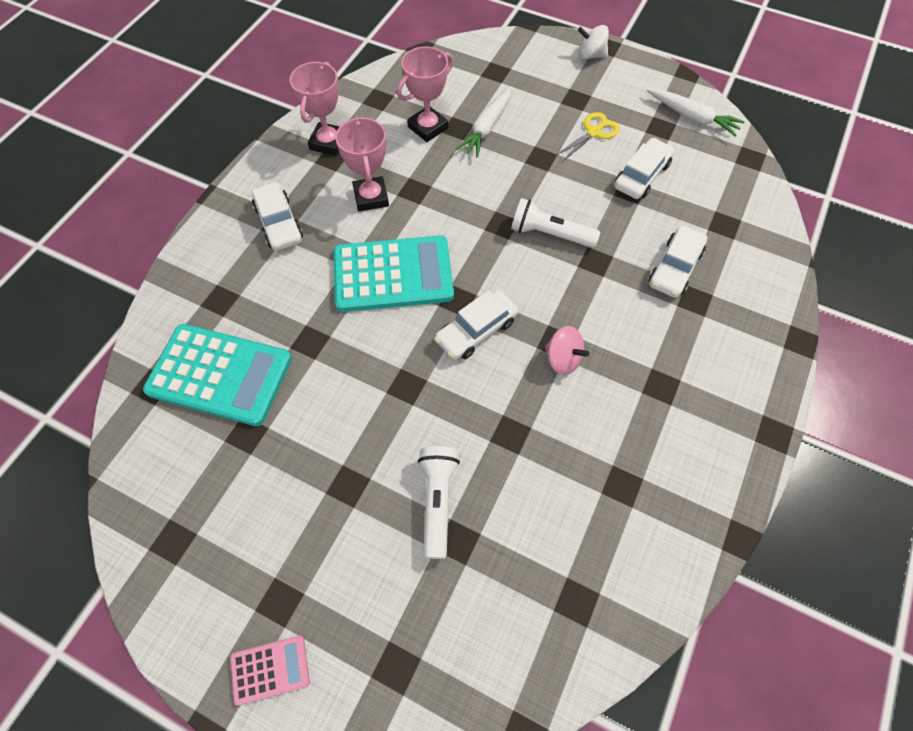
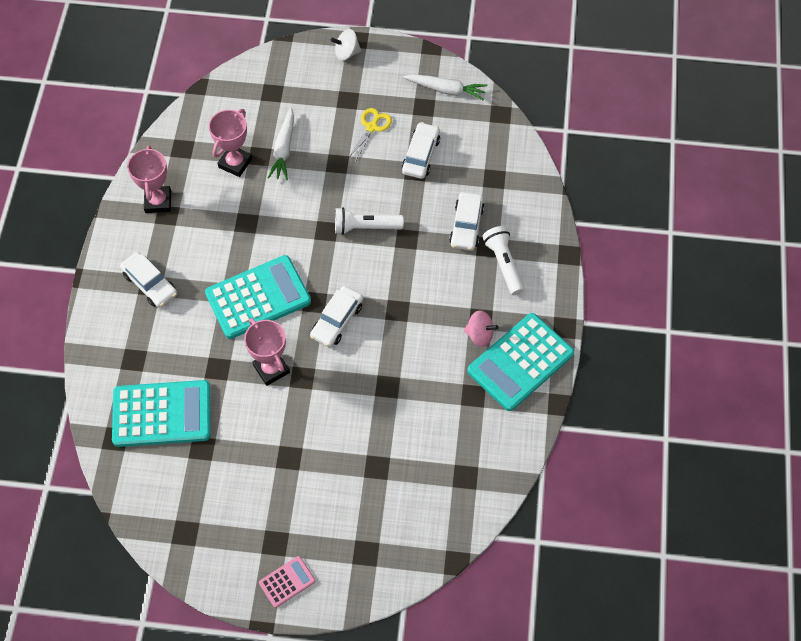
camera: 20 degrees left, 0 degrees up
(371, 197) = (214, 239): pink trophy -> pink trophy (271, 369)
(437, 501) = (354, 447): white flashlight -> white flashlight (503, 264)
(562, 359) = (406, 322): pink spinning top -> pink spinning top (479, 335)
(701, 461) = (520, 362): none -> turquoise calculator

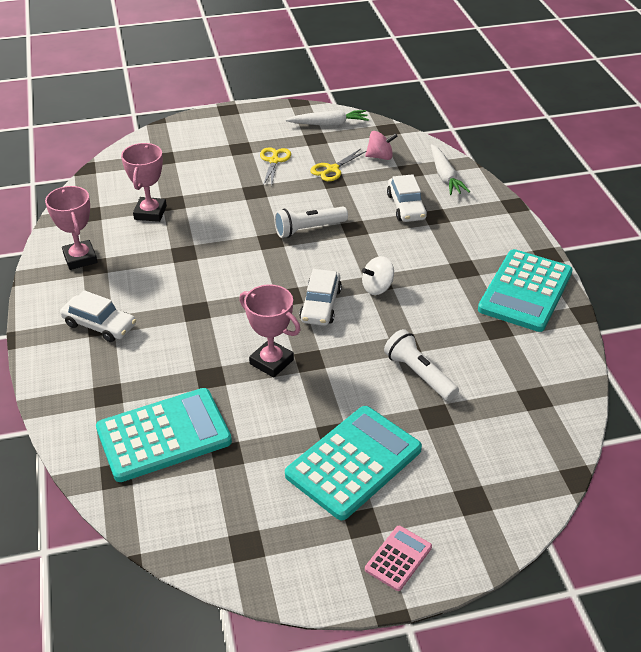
camera: 20 degrees left, 20 degrees down
(258, 297) = (226, 307): turquoise calculator -> turquoise calculator (354, 462)
(284, 149) = (195, 193): white carrot -> white carrot (445, 176)
(346, 53) = (222, 119): white spinning top -> white spinning top (377, 287)
(421, 155) = (332, 169): white car -> yellow scissors
(479, 335) = (471, 280): pink spinning top -> pink spinning top (380, 157)
(503, 264) = (459, 225): white flashlight -> white flashlight (419, 374)

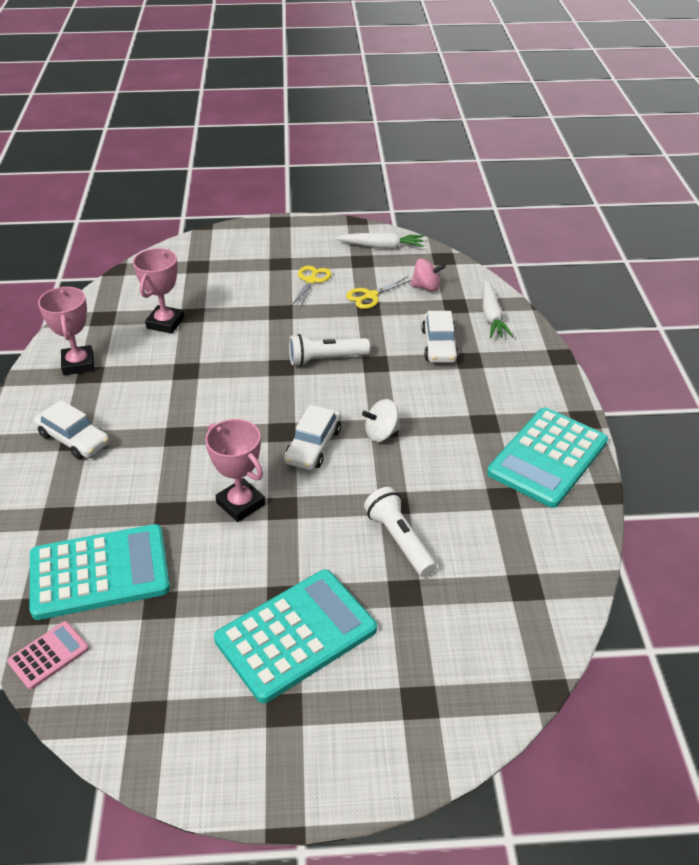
camera: 10 degrees right, 0 degrees up
(398, 558) = (313, 761): pink calculator -> pink calculator (49, 655)

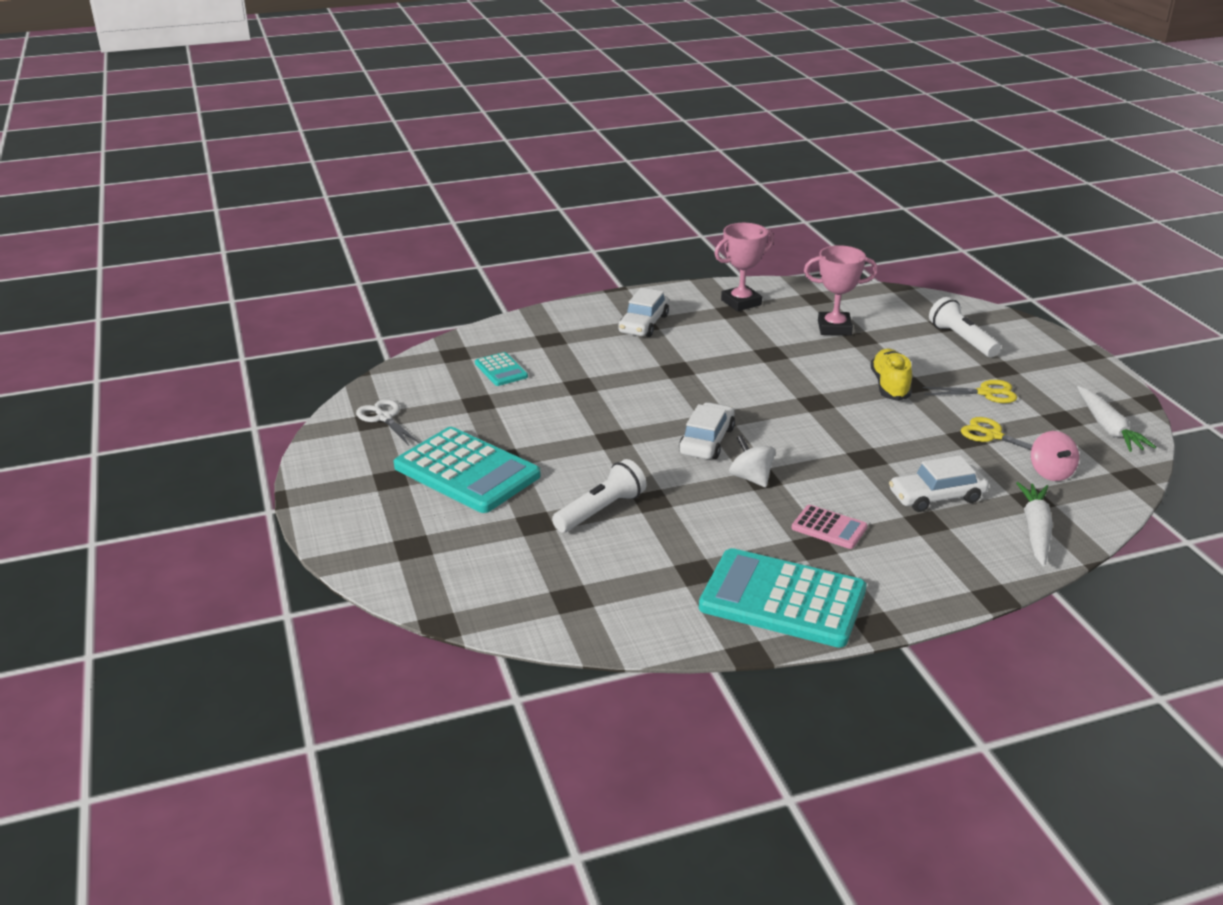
camera: 75 degrees right, 10 degrees down
(49, 655) = (416, 369): pink calculator -> pink calculator (829, 528)
(99, 572) = (501, 370): turquoise calculator -> turquoise calculator, size x0.48
(147, 702) = (384, 418): none -> white scissors
(241, 504) = (607, 416): pink trophy -> none
(277, 321) = (890, 386): none -> yellow shoe
(313, 446) = (707, 441): white car -> white car turned 105 degrees clockwise
(326, 359) = (849, 425): white flashlight -> white flashlight (962, 340)
(491, 316) = (1035, 530): white carrot -> white carrot turned 120 degrees clockwise

